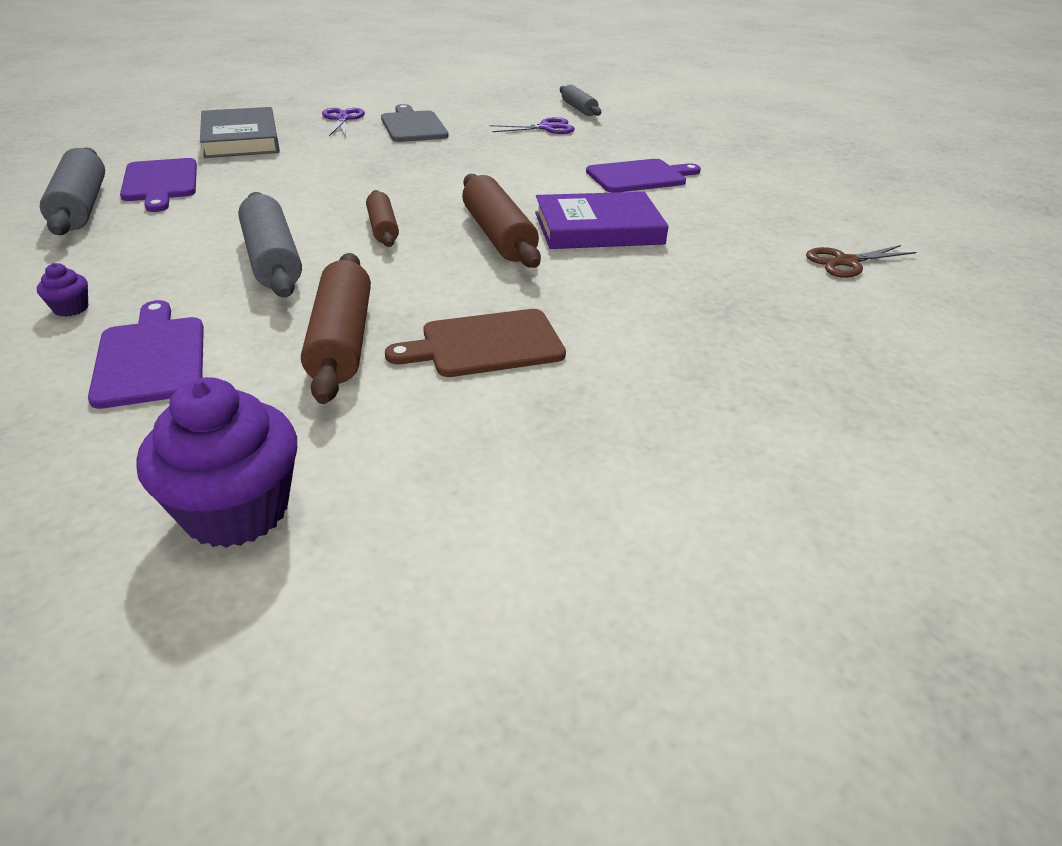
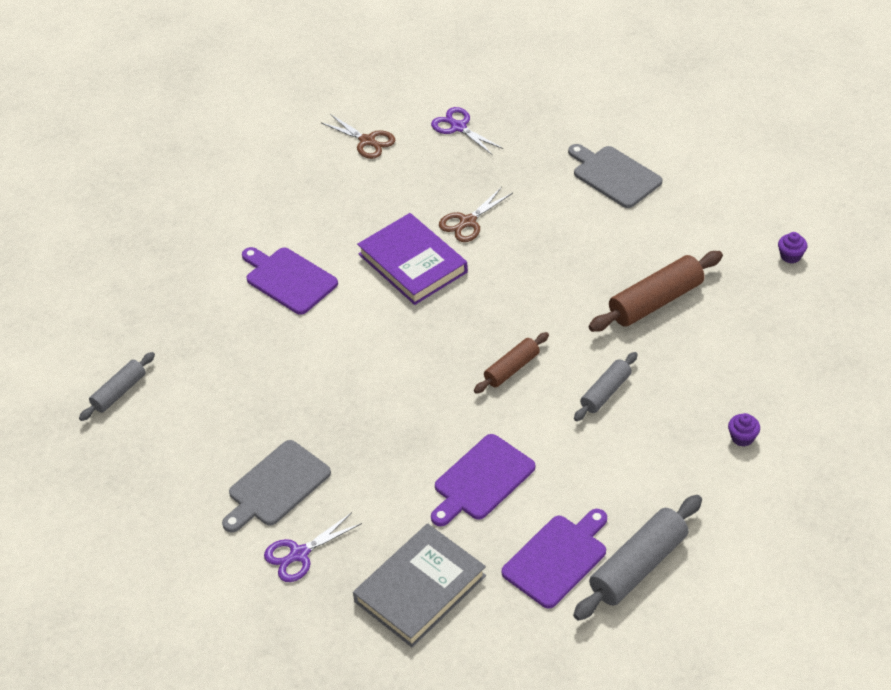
camera: 115 degrees left, 10 degrees up
(151, 357) = (742, 363): purple cutting board -> purple cutting board (481, 480)
(236, 510) = (790, 256): purple cupcake -> purple cupcake, size x0.43
(272, 260) = (605, 392): grey rolling pin -> grey rolling pin, size x0.60
(485, 344) = (605, 246): brown cutting board -> none
(498, 235) = (469, 305): brown rolling pin -> none
(546, 128) = (204, 388): purple scissors -> purple scissors (458, 127)
(626, 412) = (614, 175): none -> grey cutting board
(634, 274) = (468, 222): none -> brown scissors

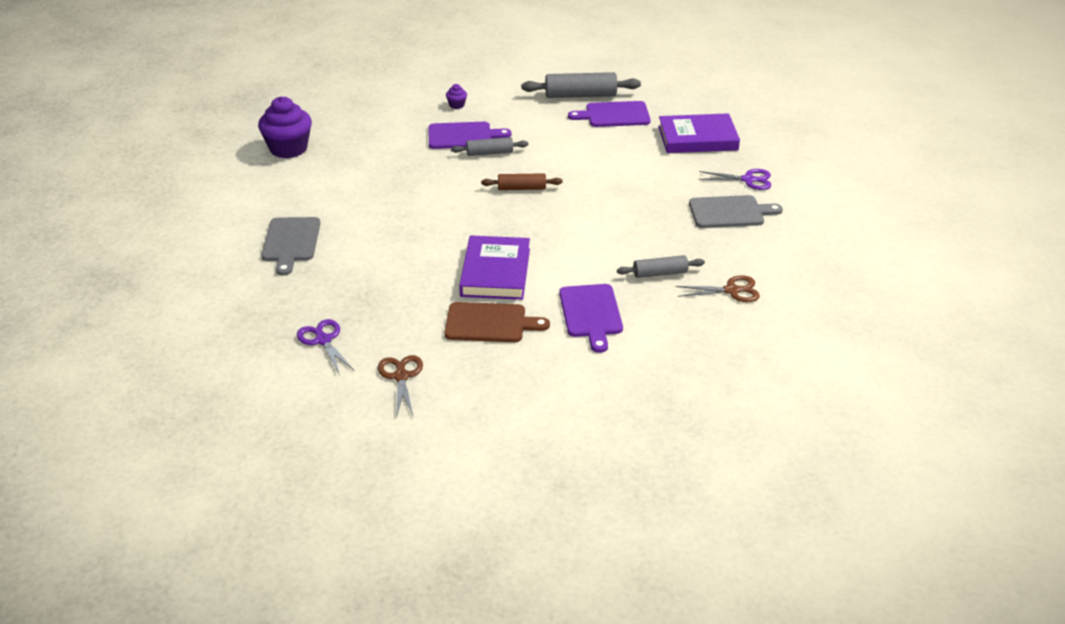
camera: 140 degrees left, 10 degrees down
(119, 392) = (788, 314): grey rolling pin -> grey rolling pin (660, 273)
(358, 218) = (489, 323): none -> brown cutting board
(420, 589) = (697, 138): grey book -> purple book
(458, 127) = (323, 340): purple scissors -> purple scissors turned 150 degrees clockwise
(468, 222) = (423, 274): brown scissors -> brown scissors (731, 290)
(481, 480) = (610, 156): purple cutting board -> purple cutting board (463, 136)
(656, 301) = (393, 171): brown rolling pin -> none
(790, 256) = (288, 149): purple cupcake -> purple cupcake, size x2.31

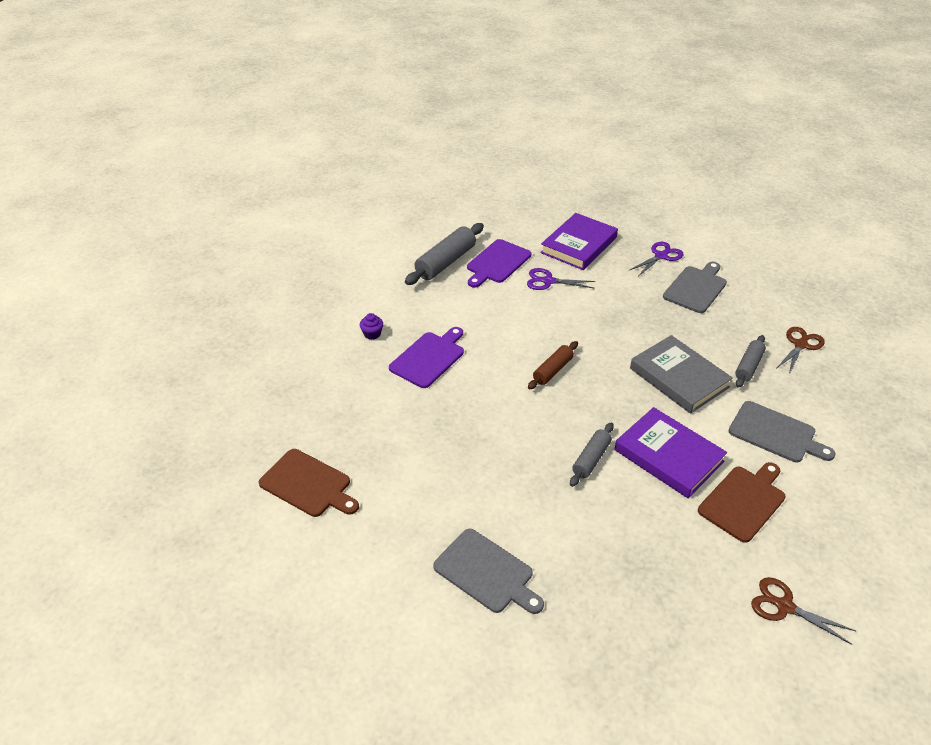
camera: 50 degrees left, 5 degrees up
(288, 149) = (308, 484): purple cupcake -> brown cutting board
(323, 340) = (684, 636): purple scissors -> purple scissors (548, 281)
(489, 153) = (475, 358): grey rolling pin -> grey rolling pin (591, 459)
(591, 314) = (775, 433): purple cutting board -> grey cutting board
(595, 245) = (679, 378): none -> grey book

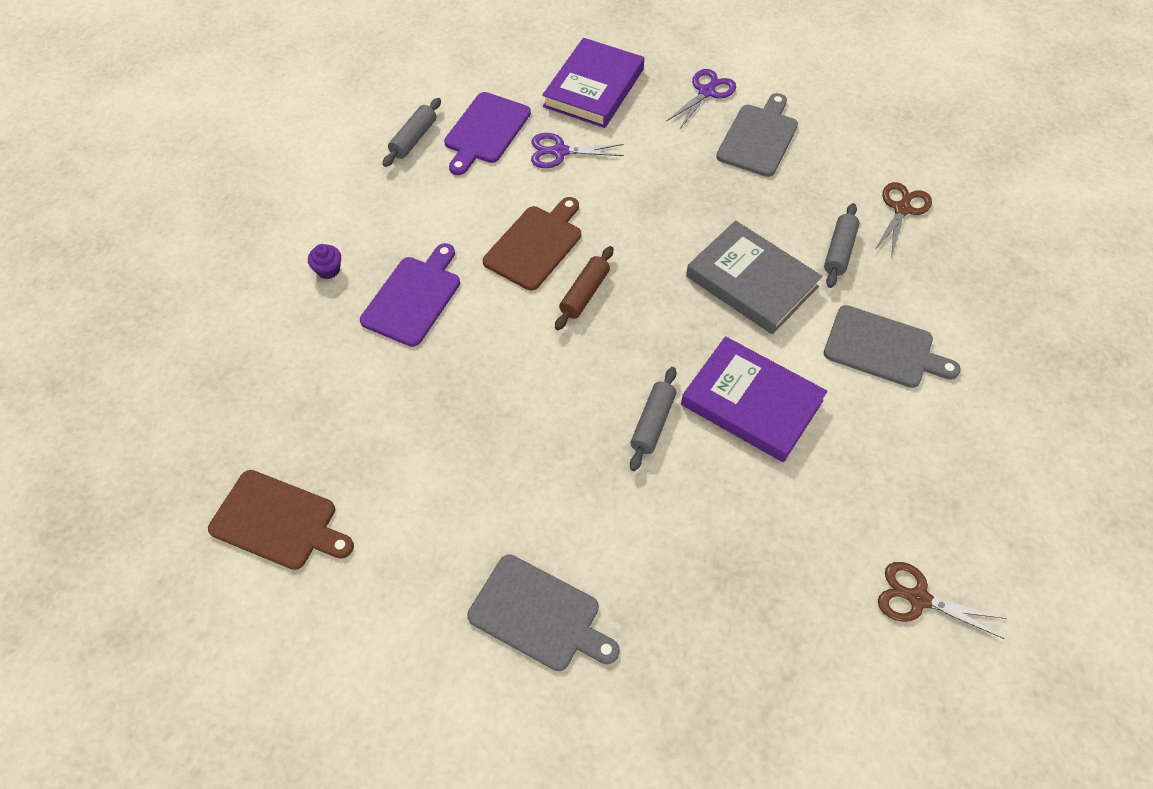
camera: 10 degrees left, 15 degrees up
(446, 262) = (414, 139): grey rolling pin -> grey rolling pin, size x0.60
(743, 501) = (853, 455): brown cutting board -> brown cutting board (535, 245)

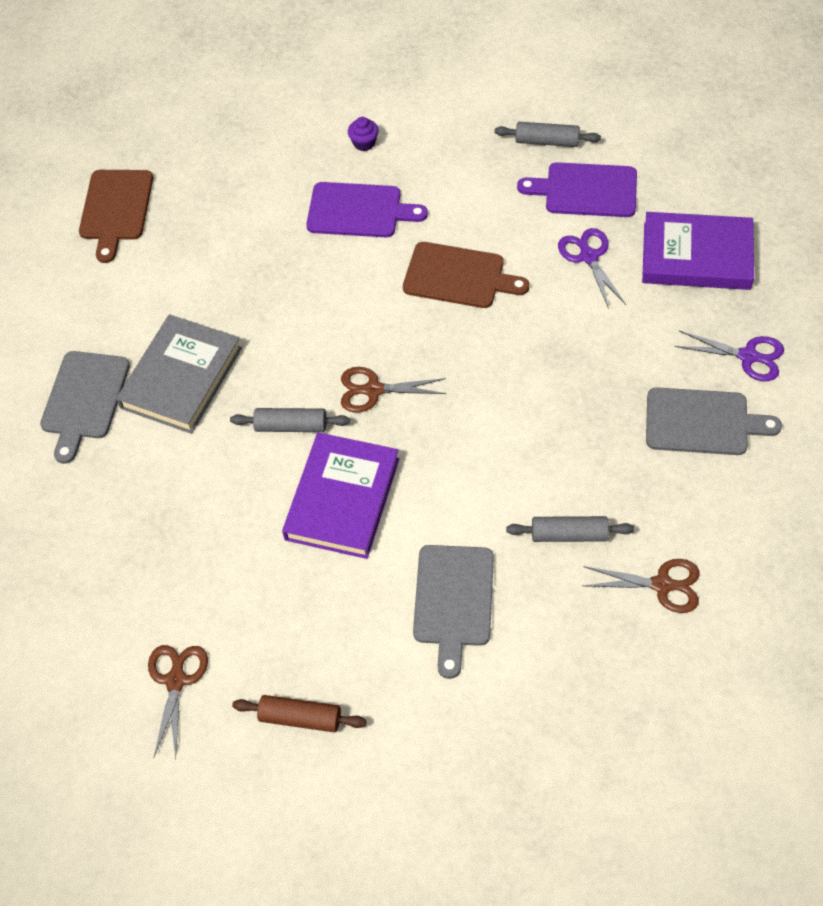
camera: 75 degrees right, 0 degrees up
(584, 294) = (416, 332): brown rolling pin -> brown rolling pin (300, 718)
(637, 345) = (373, 390): none -> brown scissors
(751, 281) = (491, 464): grey book -> grey book (181, 378)

